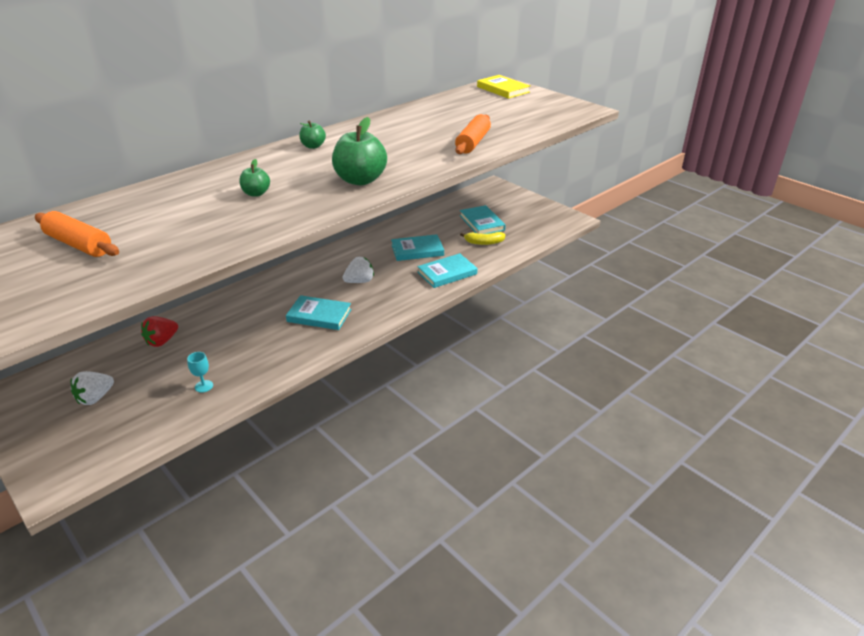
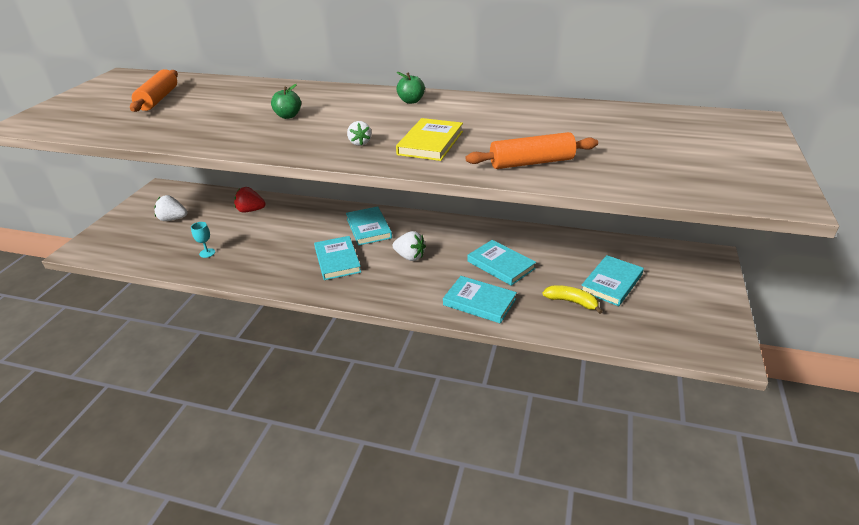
camera: 60 degrees right, 0 degrees up
(293, 286) = (368, 228): none -> turquoise book
(360, 180) = (360, 143): green apple -> white strawberry
(484, 242) = (571, 302): yellow banana -> yellow banana turned 150 degrees clockwise
(503, 89) = (732, 128): yellow book -> yellow book (430, 143)

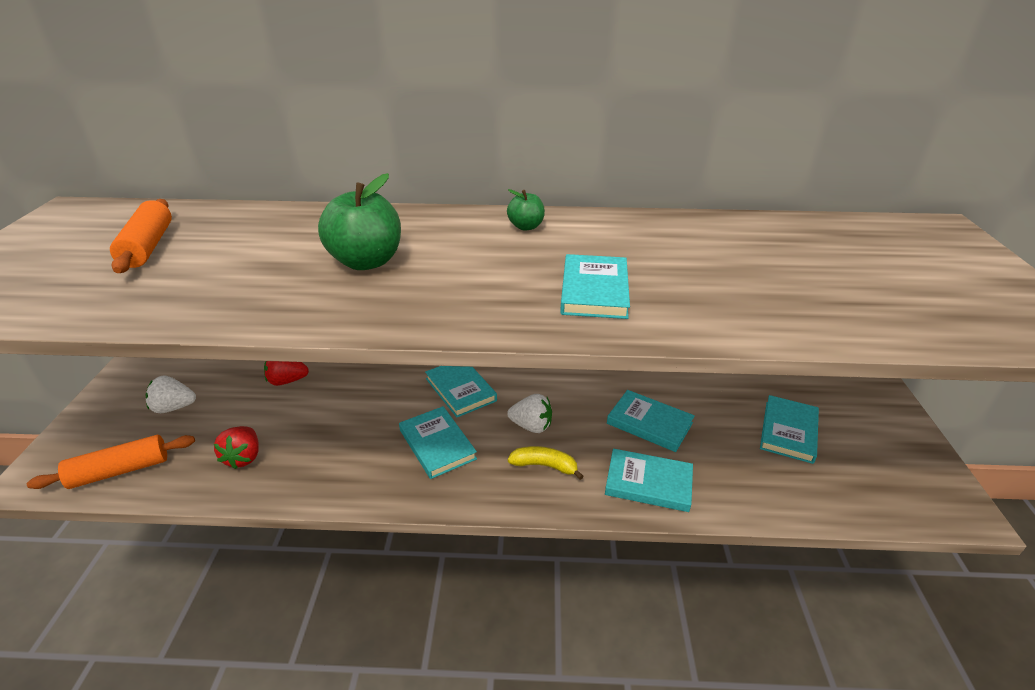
camera: 15 degrees left, 0 degrees up
(207, 253) = (243, 457): turquoise goblet -> red strawberry
(288, 116) = (366, 262): green apple -> green apple, size x1.88
(360, 143) = (496, 298): white strawberry -> none
(430, 143) = (594, 290): yellow book -> turquoise book
(531, 163) = (747, 311): orange rolling pin -> orange rolling pin (120, 471)
(571, 302) = (757, 465): yellow banana -> yellow banana (544, 466)

